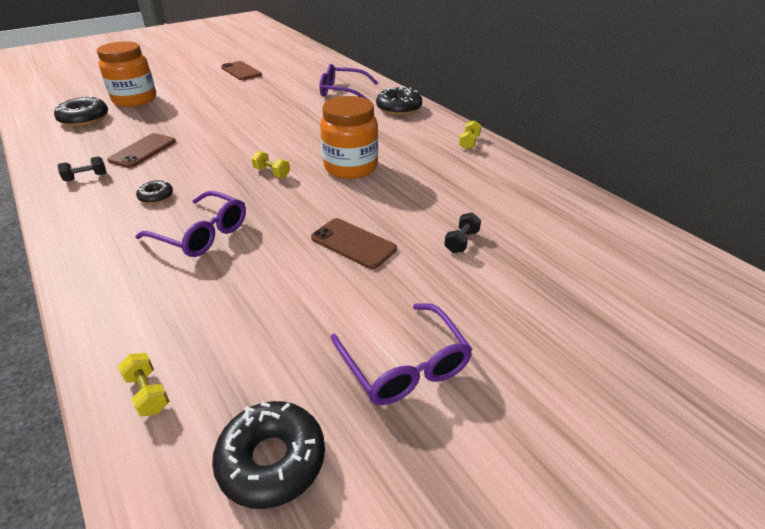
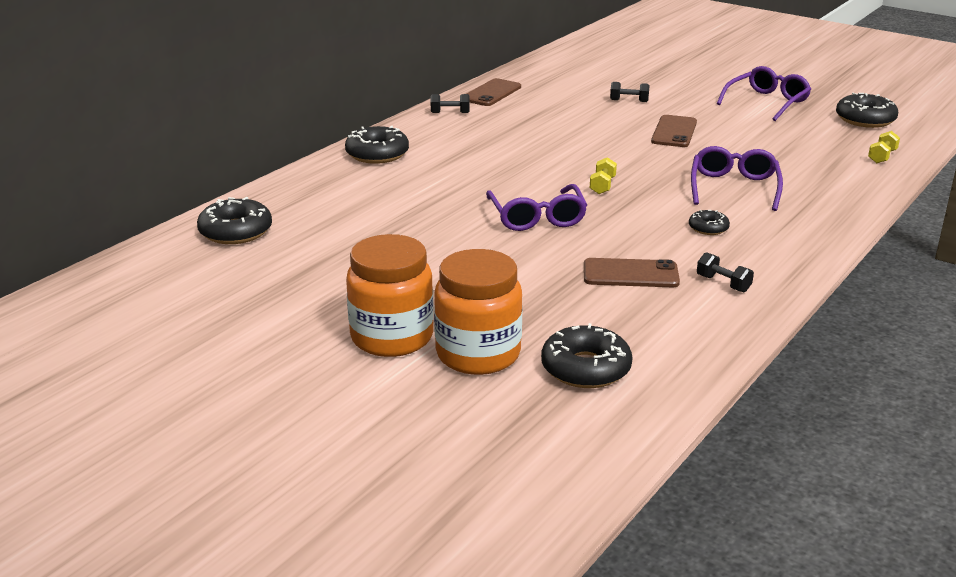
camera: 110 degrees left, 10 degrees down
(241, 71) = (280, 299): brown phone -> brown phone (491, 93)
(321, 68) = (236, 231): none -> black donut
(342, 91) = (336, 196): purple glasses -> purple glasses (537, 217)
(350, 167) = (553, 153): orange jar -> orange jar (392, 337)
(469, 143) = (450, 112): yellow dumbbell -> black dumbbell

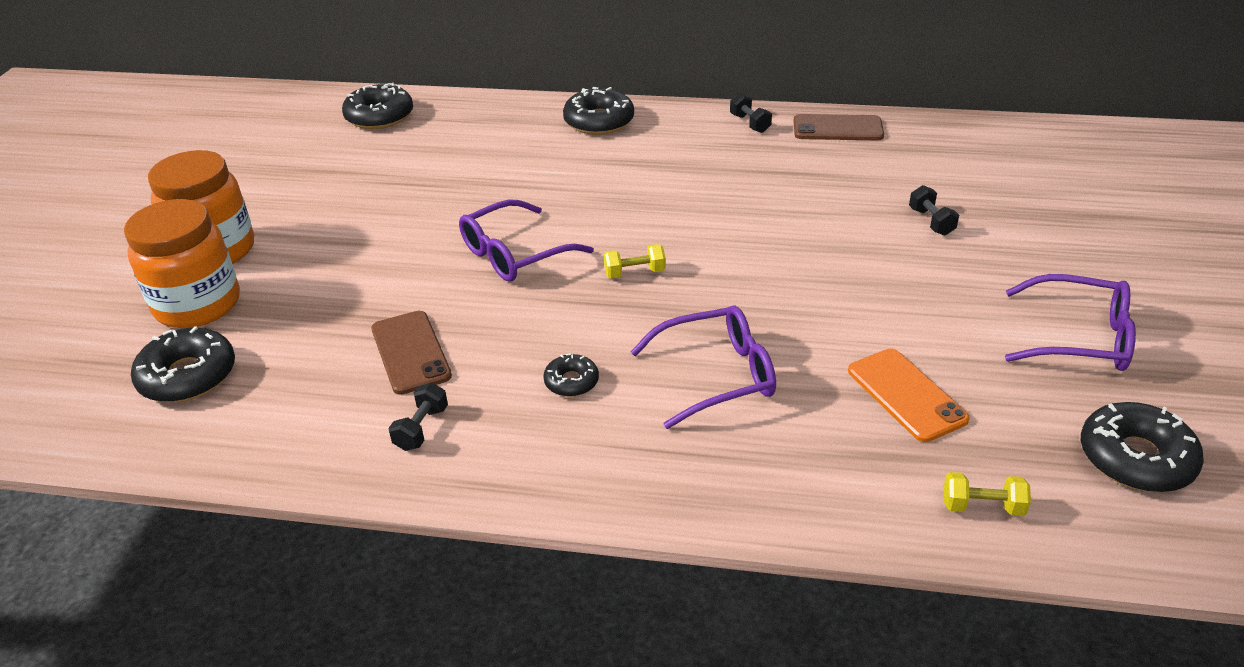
camera: 65 degrees right, 10 degrees up
(674, 132) = (861, 282): brown phone -> none
(786, 149) = (906, 395): none -> orange phone

